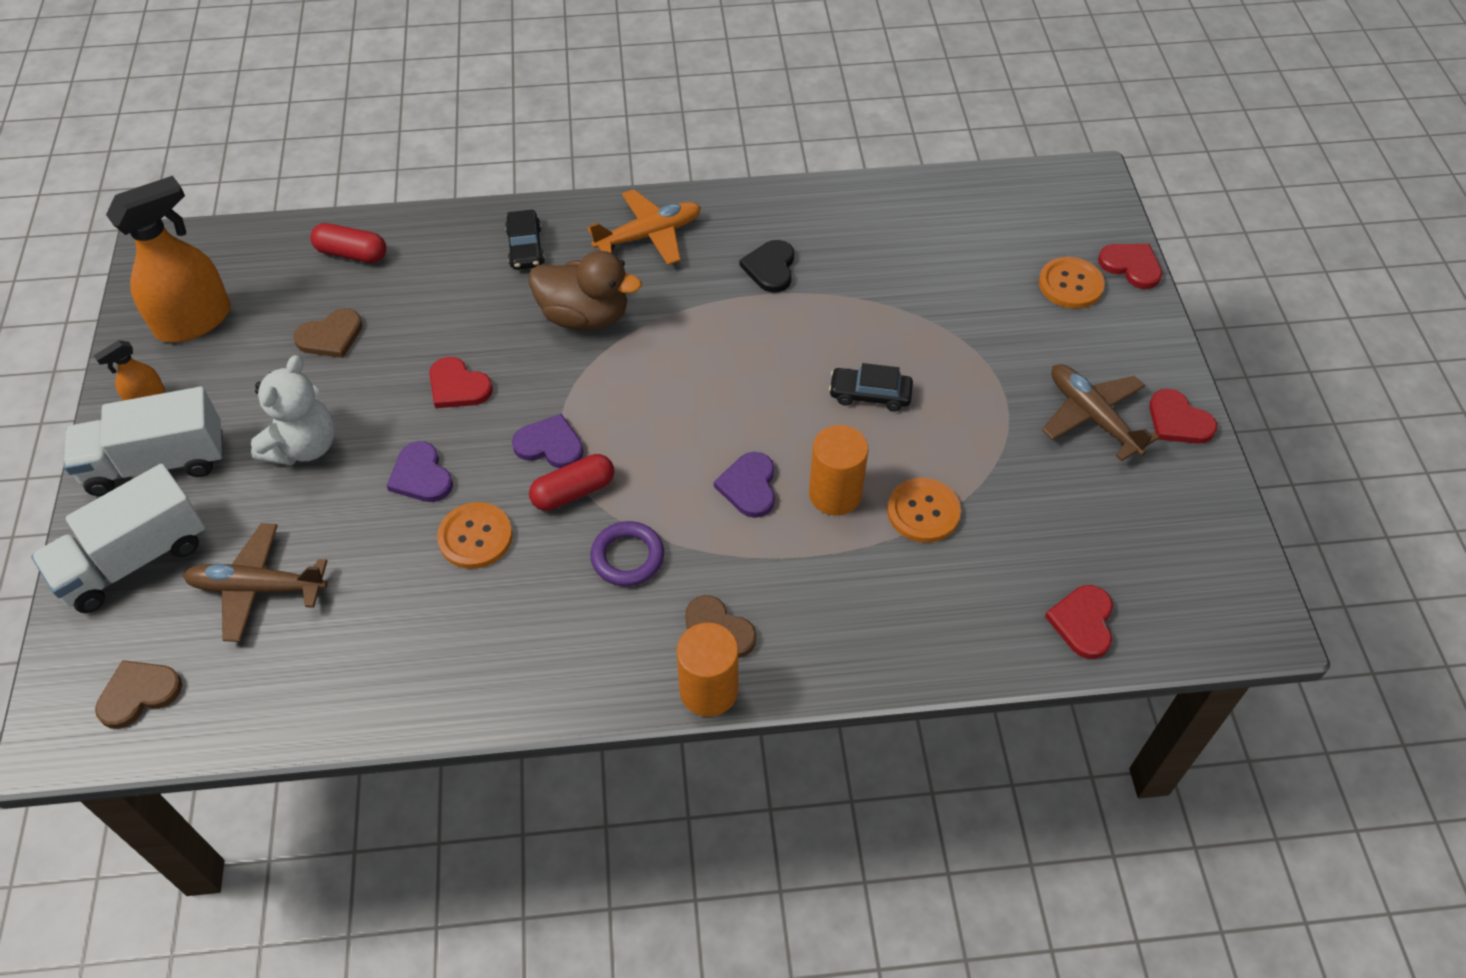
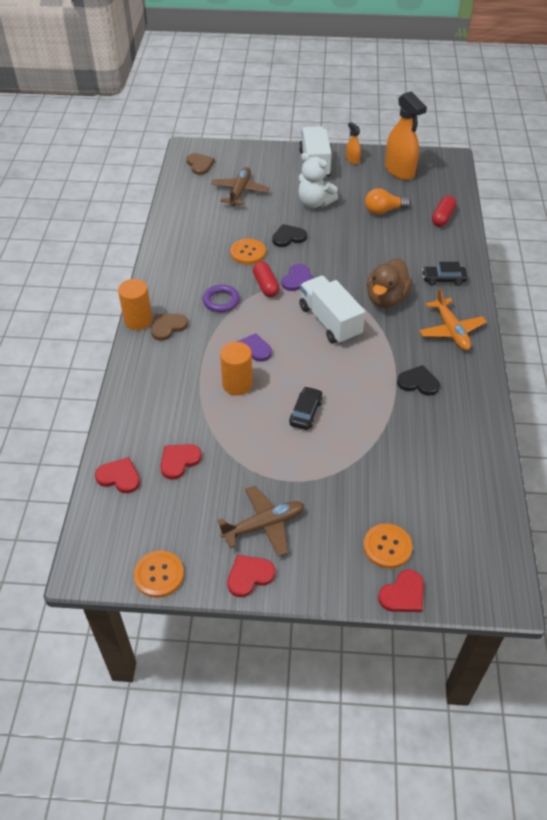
camera: 100 degrees right, 5 degrees down
(134, 560) = (264, 161): white truck -> white truck (330, 321)
(331, 336) = (383, 210): brown heart -> orange light bulb
(421, 476) = (288, 237): purple heart -> black heart
(458, 386) = (343, 250): red heart -> red heart (179, 461)
(923, 512) = (214, 420): orange button -> orange button (159, 575)

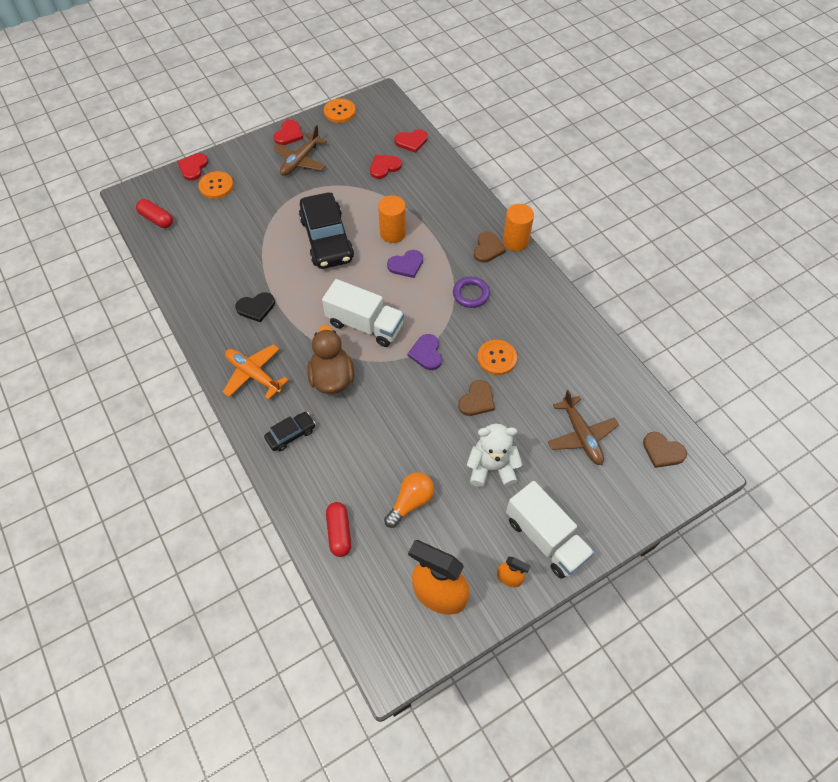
camera: 145 degrees right, 10 degrees up
(179, 461) = (384, 167): red heart -> red heart turned 135 degrees counterclockwise
(265, 285) = (448, 330): red capsule -> red capsule (157, 219)
(288, 237) = (477, 400): black heart -> brown heart
(305, 412) = (326, 239): black car -> black car, size x2.09

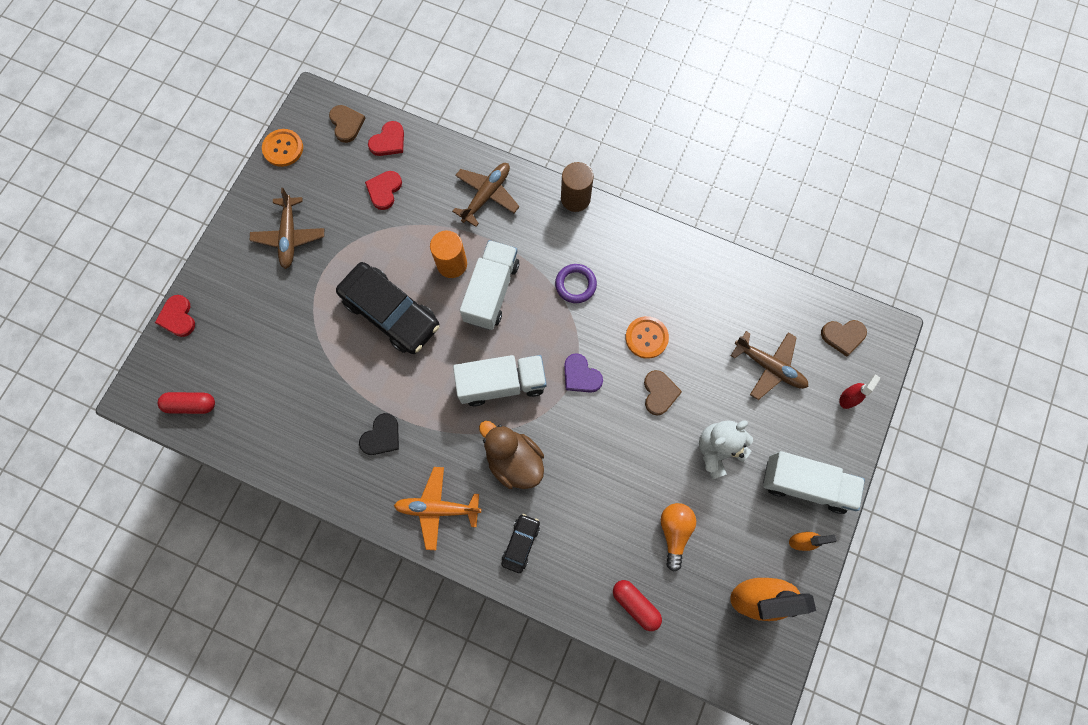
camera: 35 degrees left, 15 degrees up
(216, 186) = (223, 324): orange button -> none
(289, 134) = (250, 211): red heart -> none
(406, 265) = (491, 292): purple heart -> white truck
(452, 206) = (487, 195): none -> brown plane
(488, 248) = (555, 223): brown heart -> brown heart (346, 124)
(515, 241) = (575, 198): orange cylinder -> brown cylinder
(633, 498) = (848, 398): none -> red spray bottle

